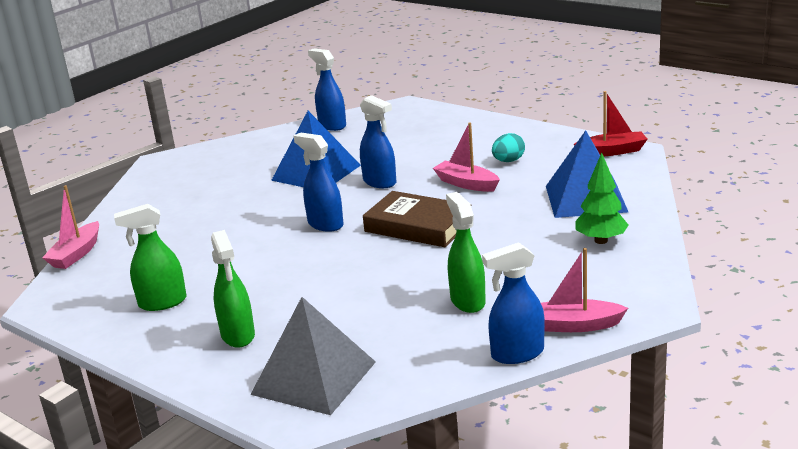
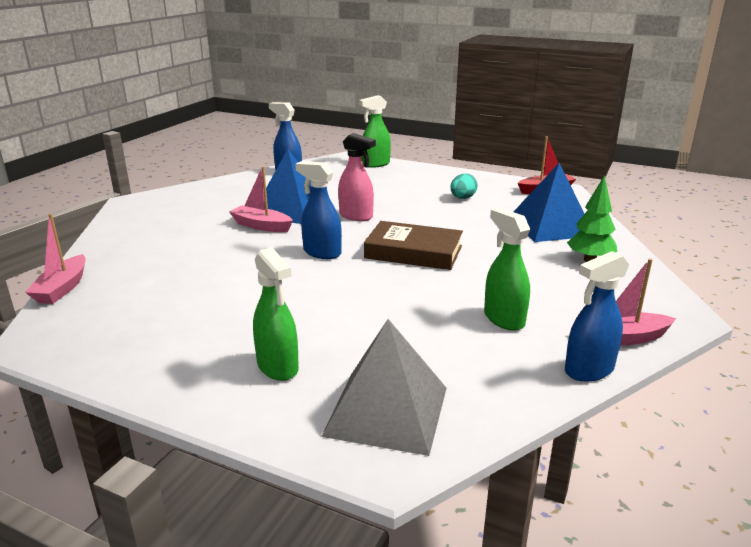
camera: 15 degrees left, 0 degrees up
(162, 302) = (176, 335): green spray bottle -> green spray bottle (375, 164)
(380, 182) = (356, 216): blue spray bottle -> pink spray bottle
(466, 184) = (437, 216): pink boat -> pink boat (261, 226)

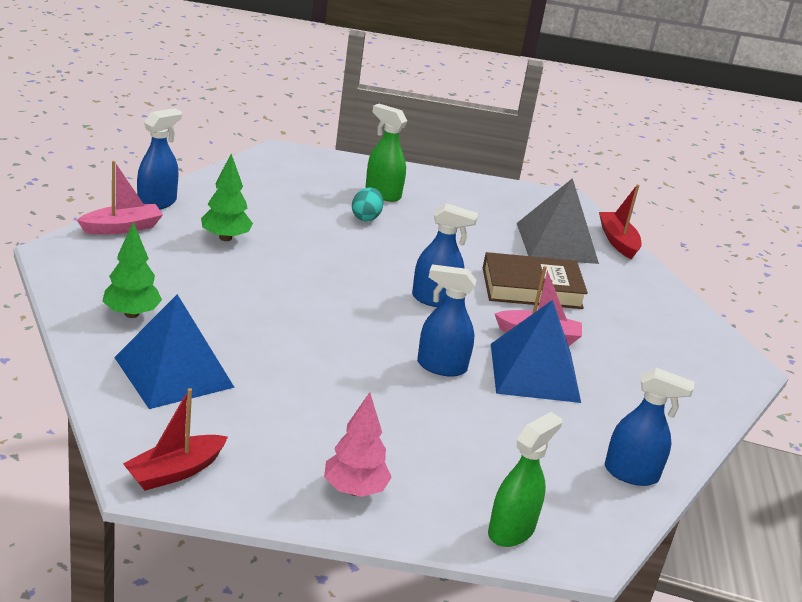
camera: 155 degrees right, 5 degrees up
(62, 288) = (618, 241): pink boat -> red boat
(356, 216) = (441, 366): pink spray bottle -> blue spray bottle
(386, 410) = (294, 174): grey pyramid -> grey pyramid (557, 243)
(413, 252) = (337, 309): brown book -> brown book (532, 288)
(448, 179) = (354, 490): none -> pink tree
(462, 198) = (311, 428): turquoise egg -> turquoise egg (366, 217)
(503, 319) = (225, 238): green spray bottle -> green tree

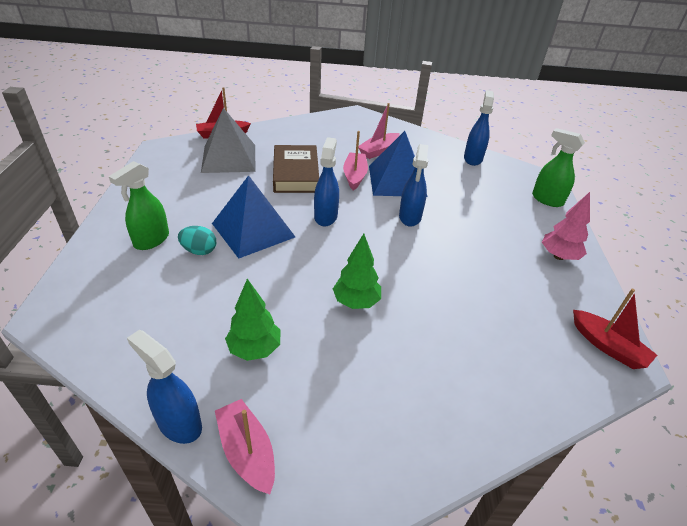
camera: 90 degrees left, 10 degrees up
(131, 313) = (421, 409): green tree -> green tree (356, 302)
(174, 372) = (494, 362): blue pyramid -> blue pyramid (253, 230)
(621, 370) = (379, 151): none -> pink boat

